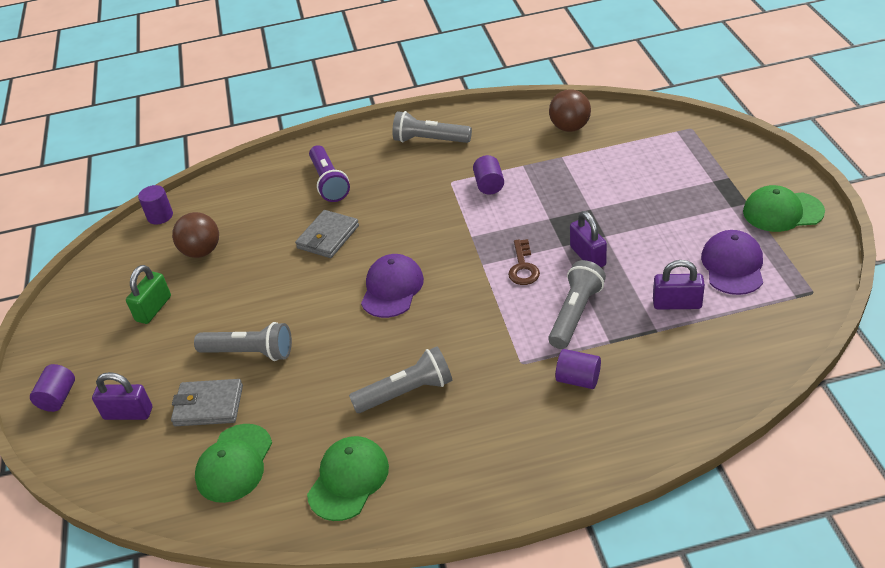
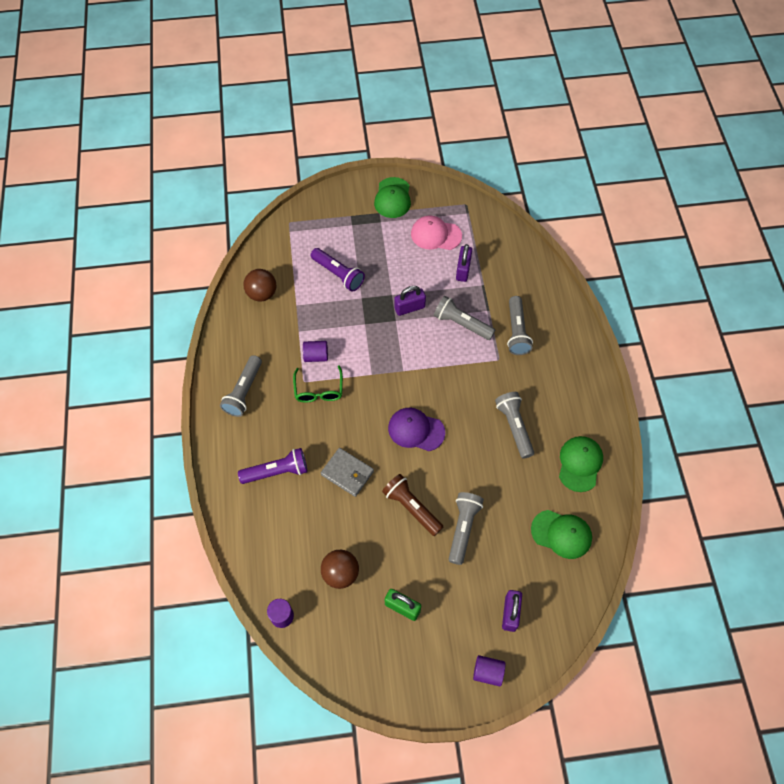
camera: 90 degrees left, 20 degrees up
(208, 405) = (510, 555): grey wallet -> none
(281, 299) = (411, 507): none -> brown flashlight
(348, 480) = (580, 464): green cap -> green cap turned 75 degrees clockwise
(440, 195) = (319, 390): none -> green glasses
(523, 267) = (412, 346): brown key -> none
(578, 379) = (516, 331): purple cylinder -> grey flashlight
(622, 182) = (338, 274): none -> purple flashlight
(733, 265) = (436, 235): purple cap -> pink cap

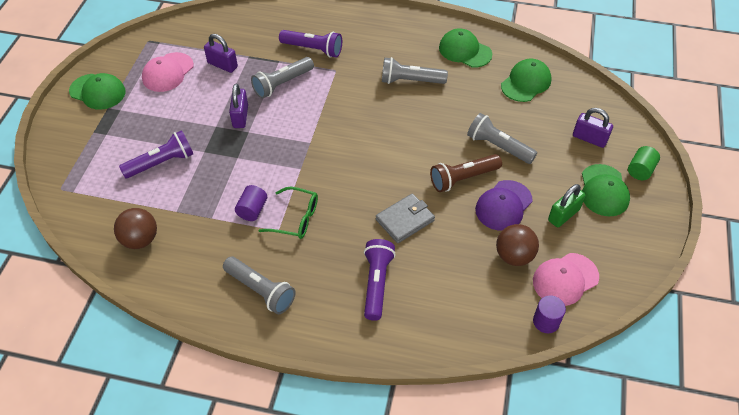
camera: 70 degrees left, 10 degrees down
(330, 623) = (565, 279): none -> pink cap
(416, 430) = (381, 151): purple cap -> purple cap (503, 205)
(447, 640) = (604, 190): none -> green cap
(488, 672) = (640, 170): purple cylinder -> green cylinder
(516, 331) = (313, 49): grey flashlight -> purple flashlight

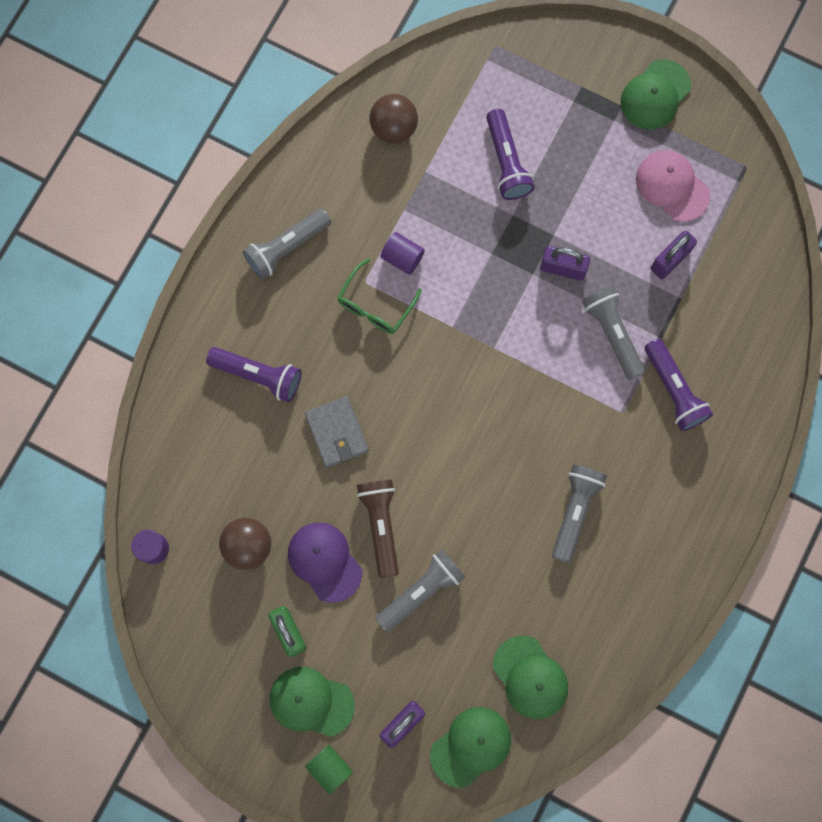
camera: 105 degrees right, 25 degrees up
(313, 49) = (674, 390): purple flashlight -> purple flashlight turned 60 degrees counterclockwise
(465, 51) = (618, 611): green cap -> green cap (471, 746)
(565, 279) = (199, 594): pink cap -> none

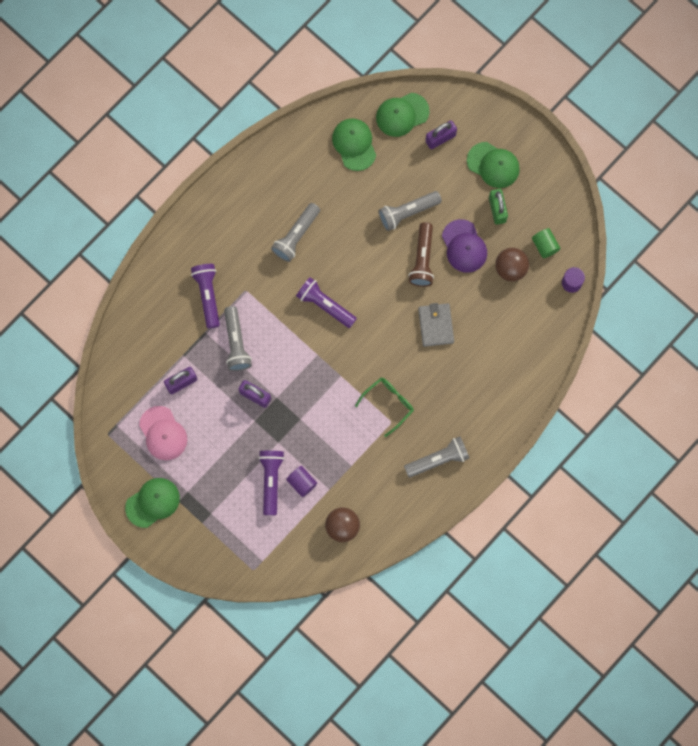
camera: 165 degrees left, 0 degrees up
(258, 376) = (478, 376): purple flashlight -> purple flashlight (325, 305)
(330, 768) = (491, 124): green cylinder -> green cylinder (545, 246)
(402, 258) = (361, 432): purple cylinder -> purple cylinder (302, 482)

